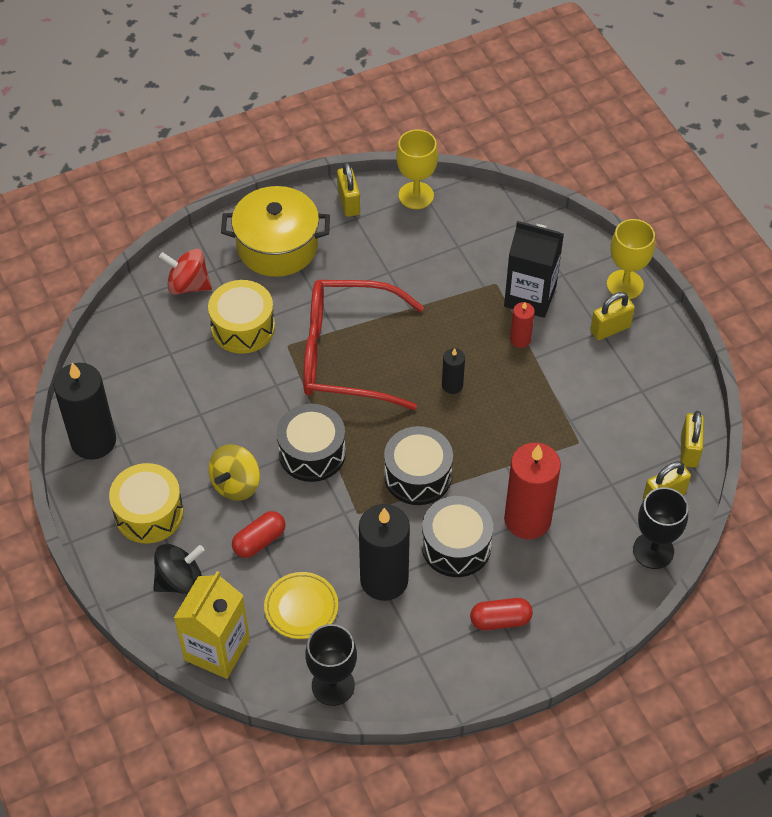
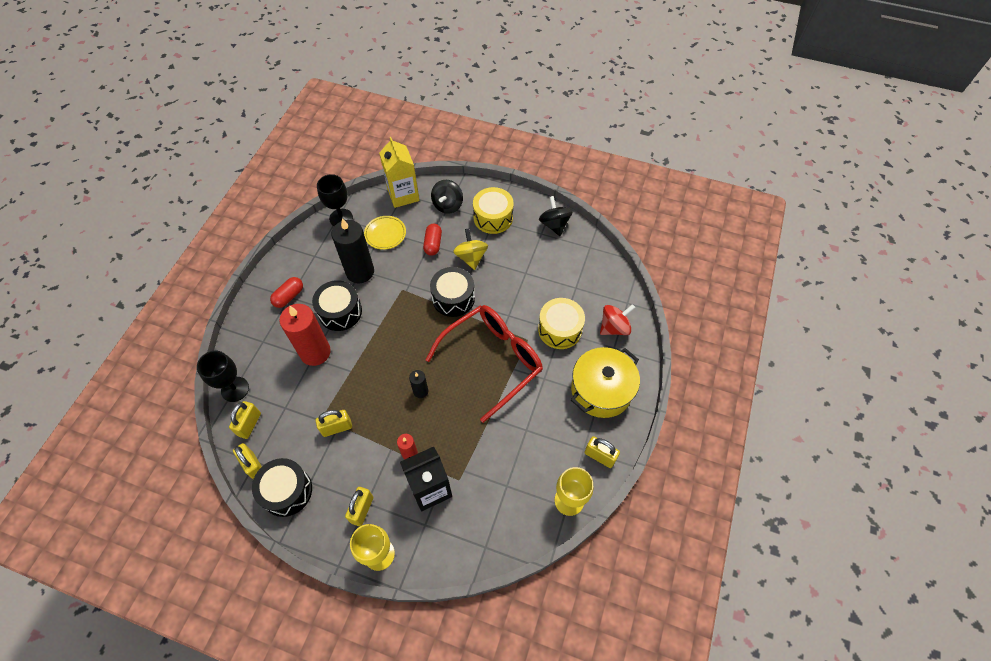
camera: 135 degrees right, 5 degrees up
(93, 441) = (554, 225): black candle -> black spinning top
(418, 476) = (391, 329): black drum -> black drum (287, 491)
(572, 419) = (337, 428): none -> yellow padlock

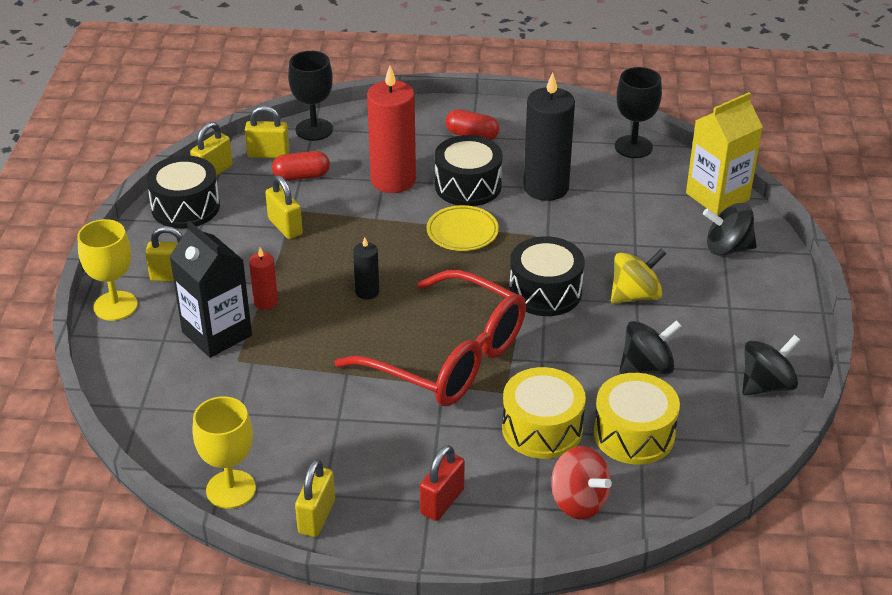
camera: 75 degrees right, 20 degrees down
(385, 234) = (629, 196): yellow plate -> yellow plate (462, 232)
(433, 244) = (638, 248): red capsule -> red capsule (301, 176)
(493, 218) = (734, 305): yellow drum -> yellow drum (634, 434)
(527, 269) = (647, 367): none -> black spinning top
(601, 390) = (442, 501): yellow pot -> red padlock

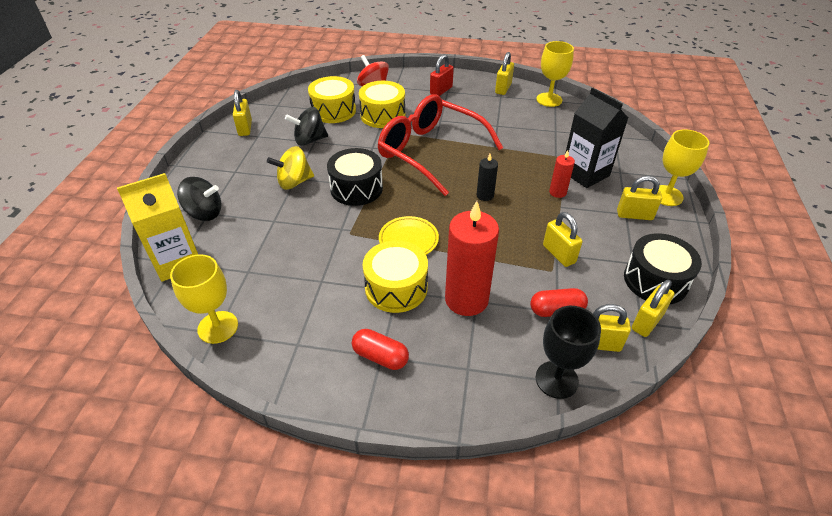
camera: 175 degrees left, 5 degrees up
(468, 186) = (396, 288): black drum -> yellow drum
(546, 187) = (324, 281): black candle -> none
(633, 147) = (218, 327): black goblet -> yellow goblet
(766, 385) = (245, 128): black spinning top -> yellow padlock

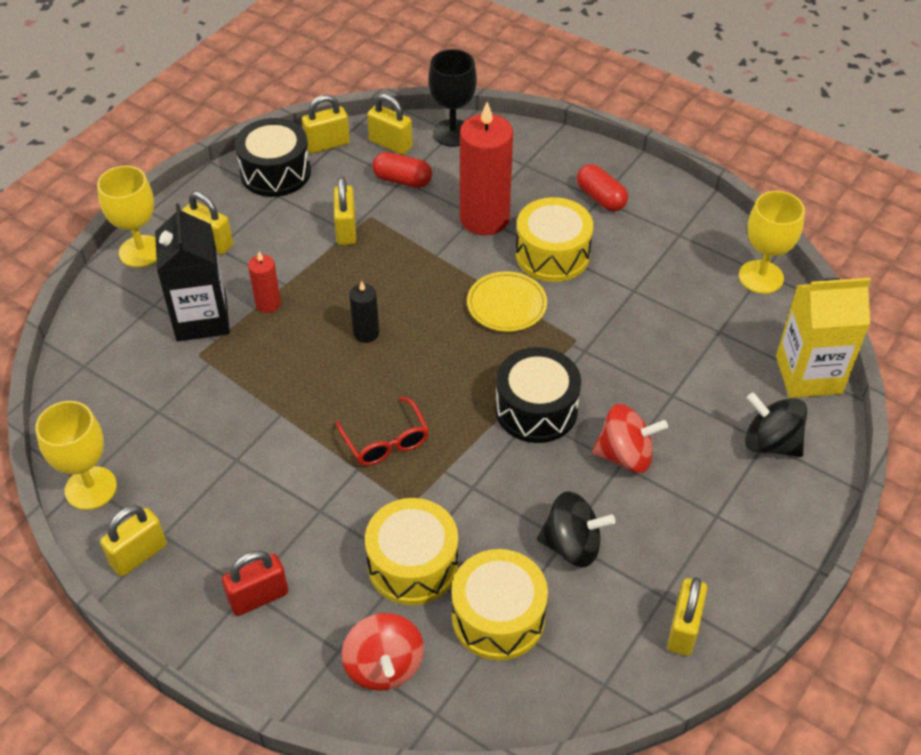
camera: 155 degrees left, 5 degrees up
(294, 182) = (625, 455): yellow spinning top -> red spinning top
(430, 151) = (386, 442): red glasses -> red glasses, size x0.45

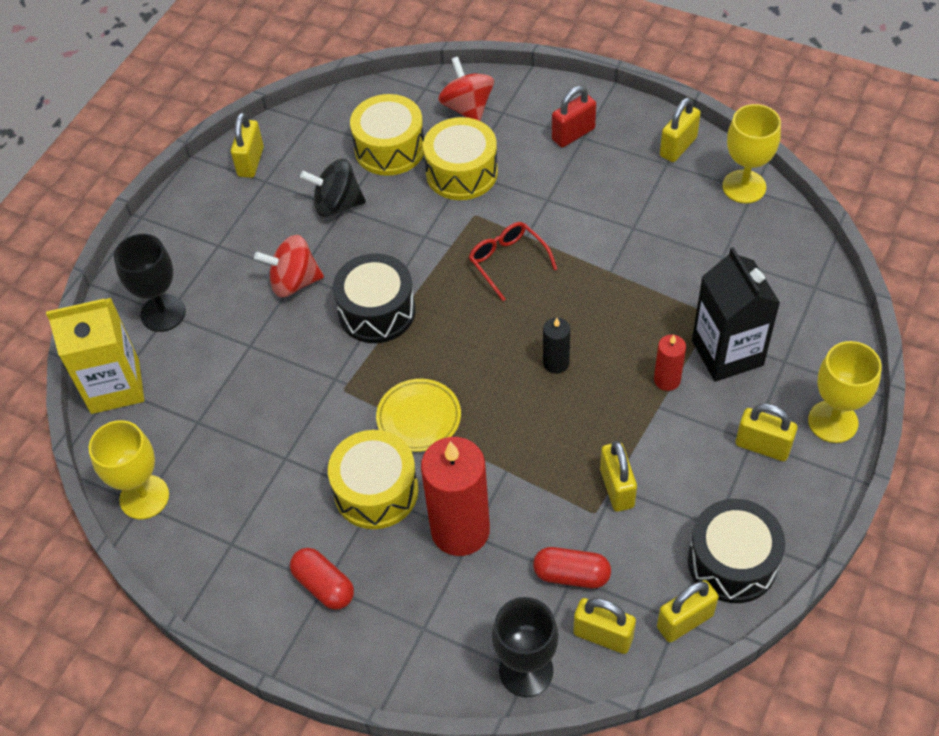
camera: 175 degrees right, 5 degrees up
(770, 443) = (163, 313): black spinning top -> black goblet

